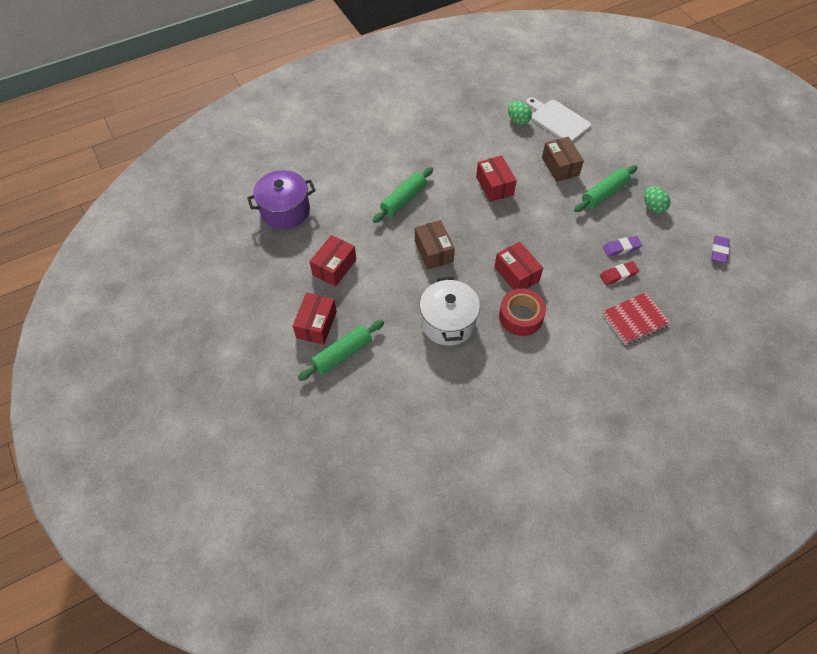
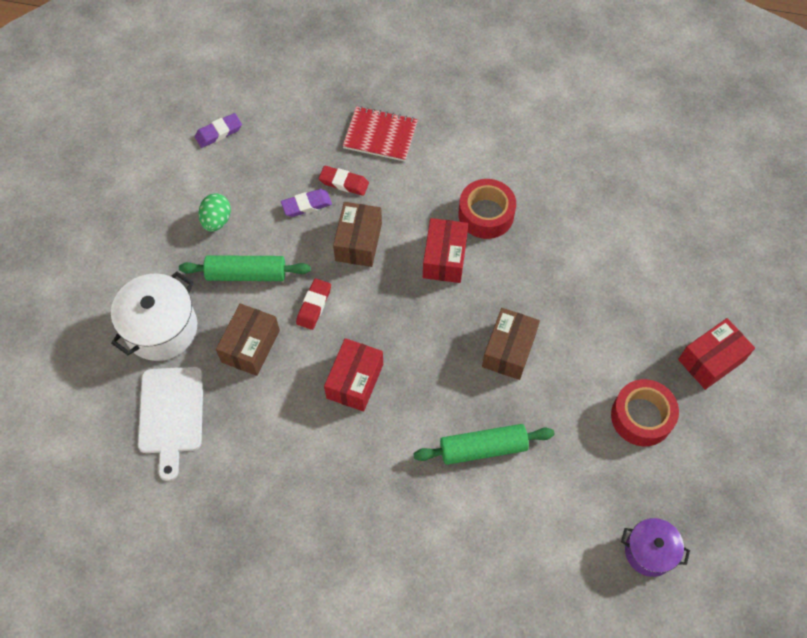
camera: 140 degrees left, 5 degrees up
(285, 211) = (649, 551): purple pot -> purple pot, size x0.62
(334, 267) = (641, 417): red box -> red tape
(342, 354) = (704, 307): green rolling pin -> none
(448, 322) = (566, 261): white pot -> white pot (161, 328)
(518, 120) = (219, 456): green egg -> none
(554, 203) = (314, 305): none -> red eraser
(571, 249) = (358, 242): none -> brown box
(621, 248) = (306, 205): purple eraser -> purple eraser turned 45 degrees counterclockwise

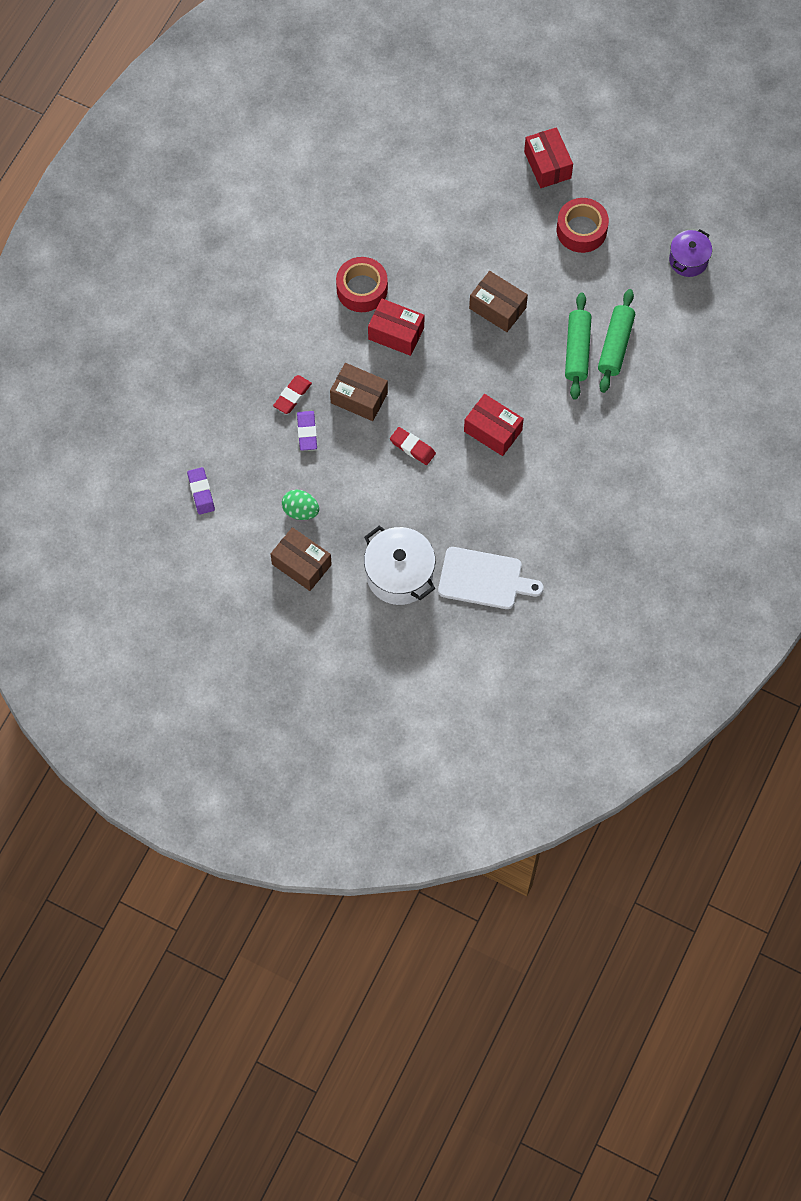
camera: 75 degrees left, 5 degrees up
(246, 274) = (364, 496): green rolling pin -> green rolling pin (615, 345)
(250, 346) = (437, 505): brown box -> brown box (301, 564)
(380, 135) = (249, 354): red notebook -> none

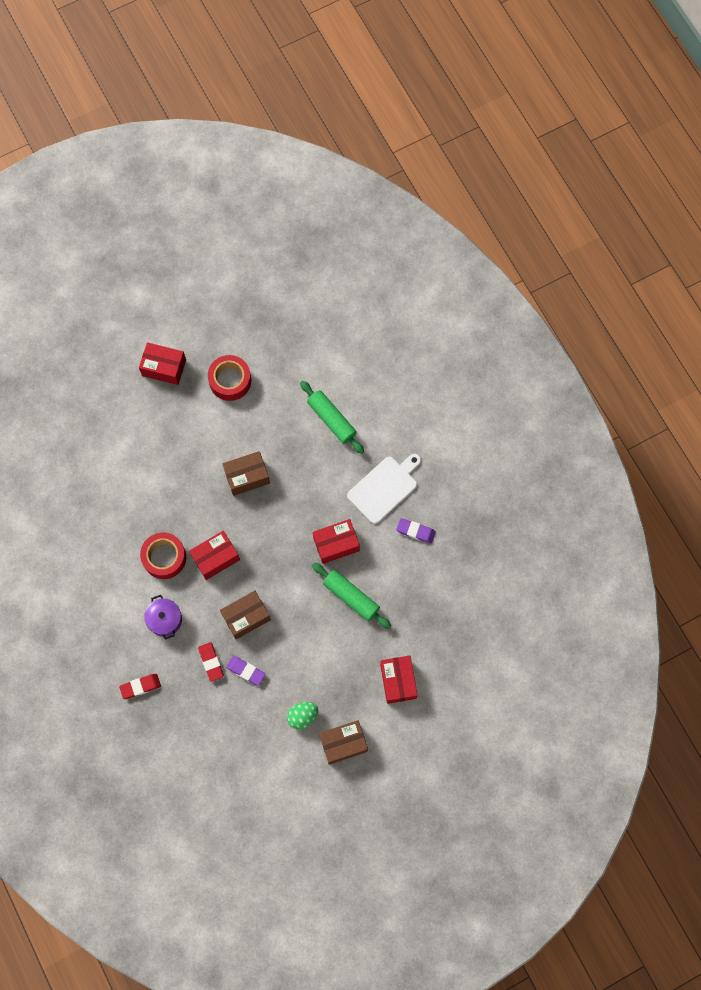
camera: 55 degrees left, 5 degrees up
(201, 492) = (238, 777): purple eraser -> purple eraser (415, 531)
(399, 575) = (398, 681): white pot -> red box
(412, 447) = (310, 606): red eraser -> red eraser (140, 686)
(484, 579) = (440, 626): white cutting board -> white cutting board (384, 488)
(577, 350) = (317, 447): green rolling pin -> green rolling pin (351, 597)
(688, 260) = (304, 329): purple pot -> purple pot (165, 620)

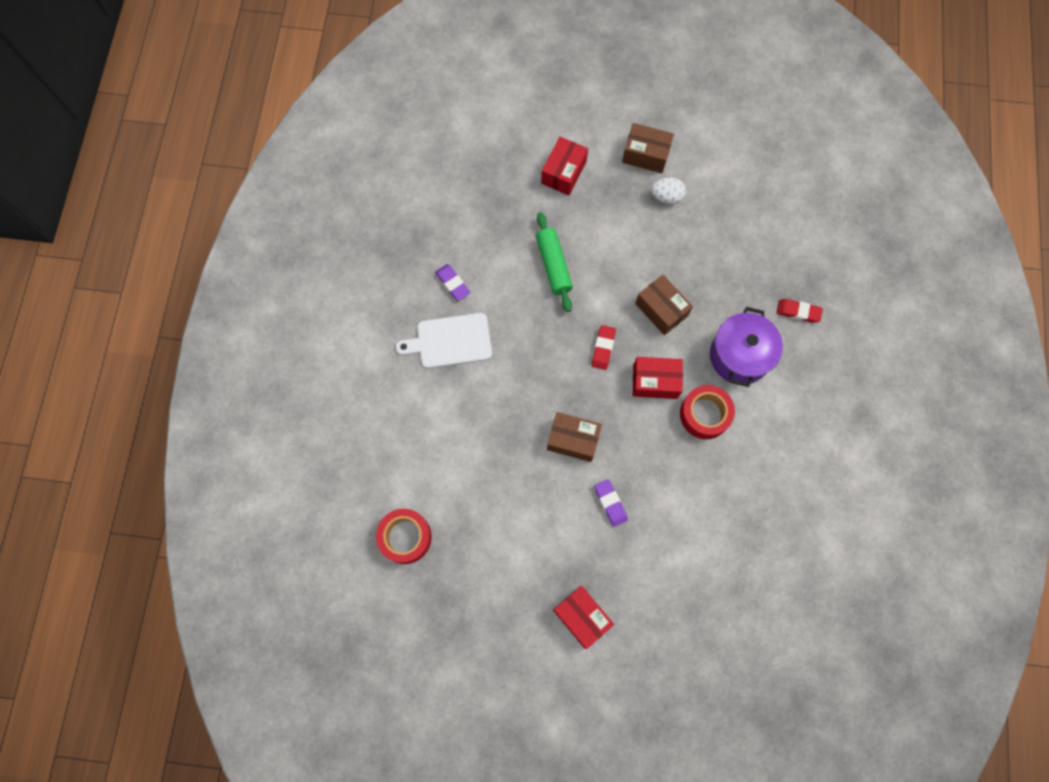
camera: 145 degrees left, 0 degrees up
(165, 620) = (739, 356): purple pot -> purple pot, size x1.61
(211, 662) = (719, 291): red eraser -> red eraser (603, 348)
(230, 380) = (522, 553): red tape -> red tape (405, 537)
(246, 617) = (661, 309): brown box -> brown box turned 45 degrees clockwise
(246, 671) = (692, 264): purple eraser -> purple eraser (610, 503)
(302, 716) = (666, 197): green egg -> white egg
(331, 420) = (451, 441): green rolling pin -> none
(336, 544) = (533, 320): red box -> none

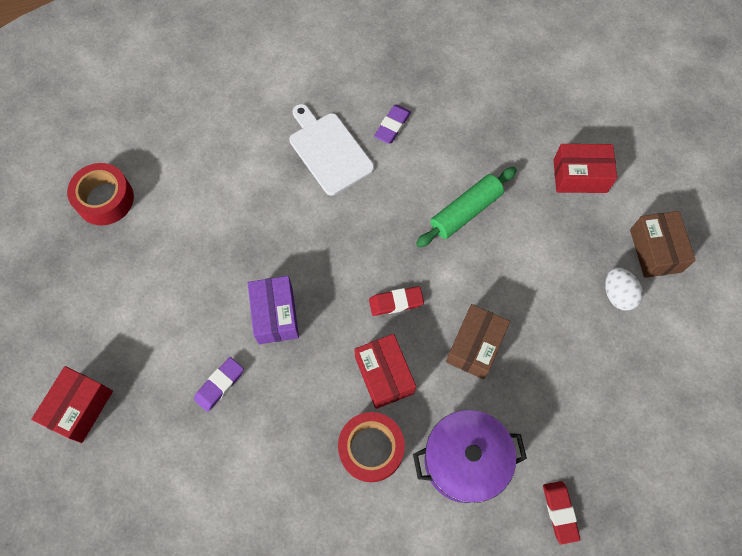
camera: 65 degrees right, 5 degrees down
(573, 440) = (275, 315): brown box -> purple box

